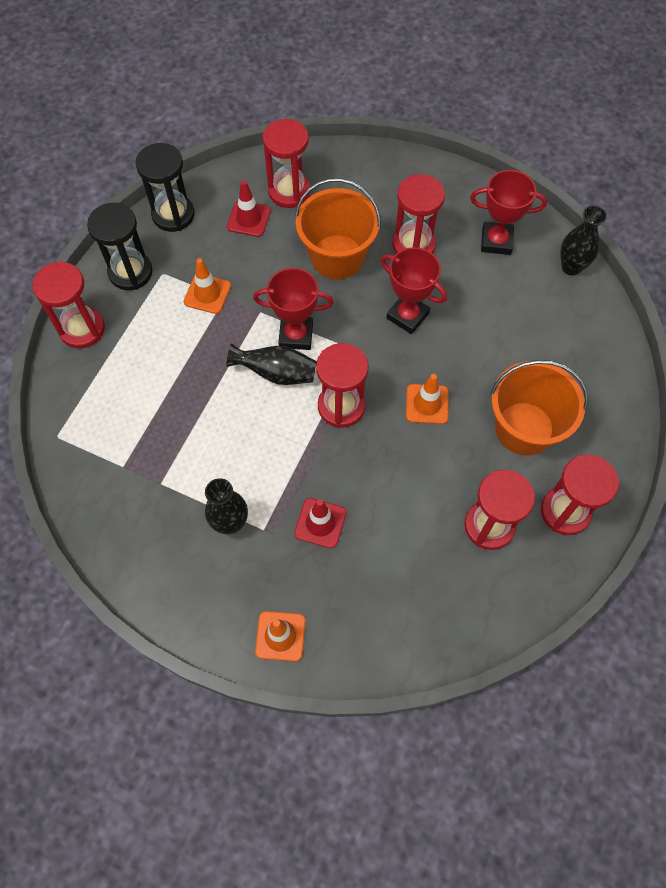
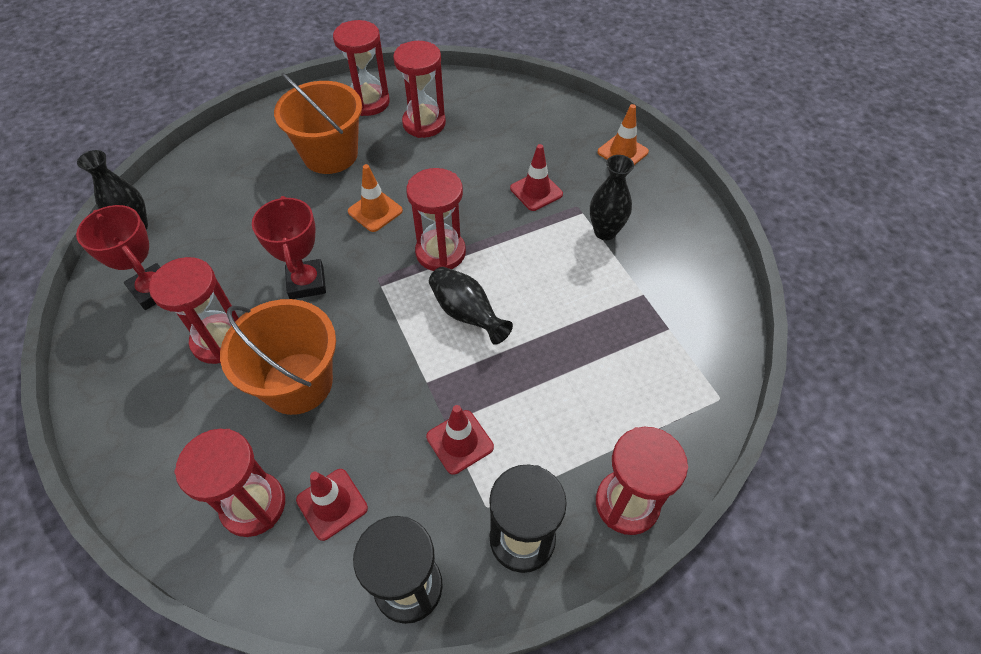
camera: 140 degrees left, 10 degrees down
(207, 294) = (460, 442): orange traffic cone -> red traffic cone
(296, 335) = (417, 335): red trophy -> none

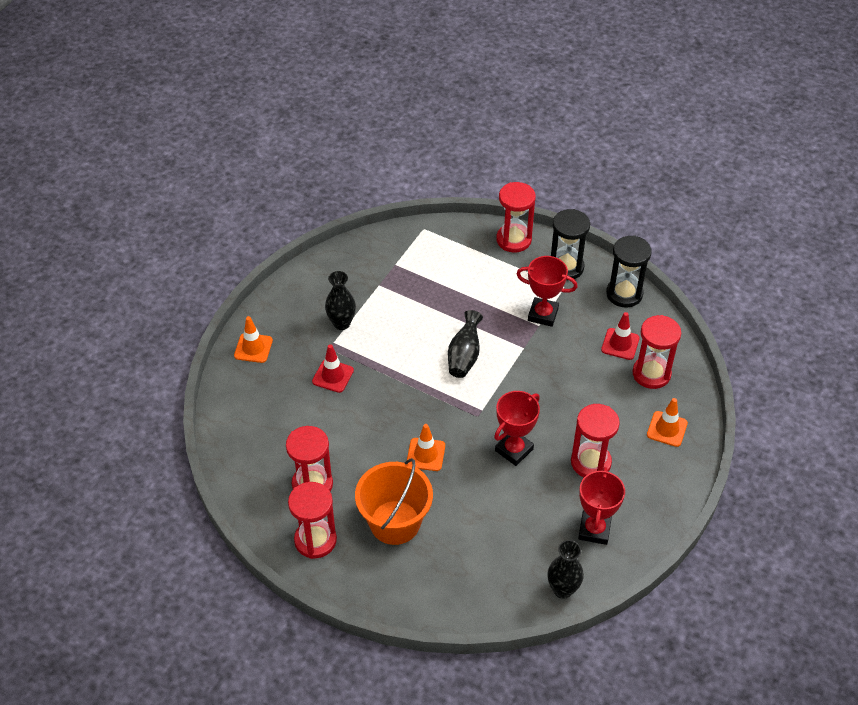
camera: 125 degrees left, 5 degrees down
(169, 455) = (667, 429): none -> orange traffic cone
(297, 383) = (578, 404): orange bucket -> none
(440, 252) = (430, 396): red hourglass -> none
(460, 442) = (543, 314): red traffic cone -> red trophy

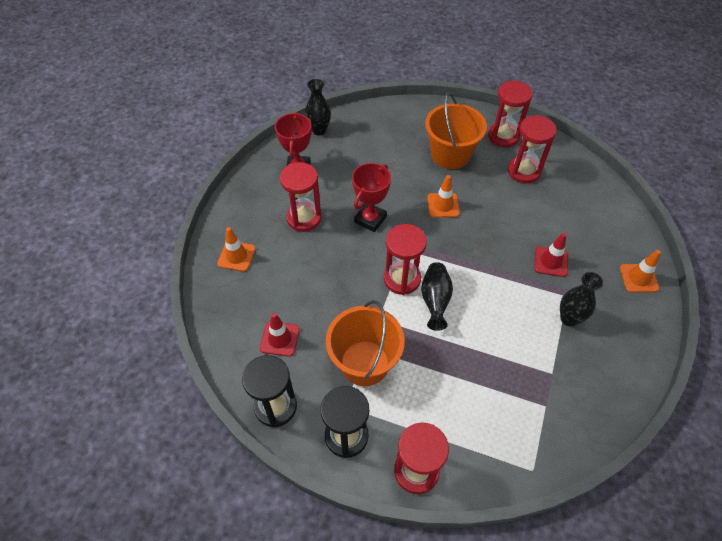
camera: 170 degrees right, 5 degrees up
(543, 314) = (364, 363): red trophy -> orange bucket
(651, 374) = (248, 309): red hourglass -> red hourglass (402, 279)

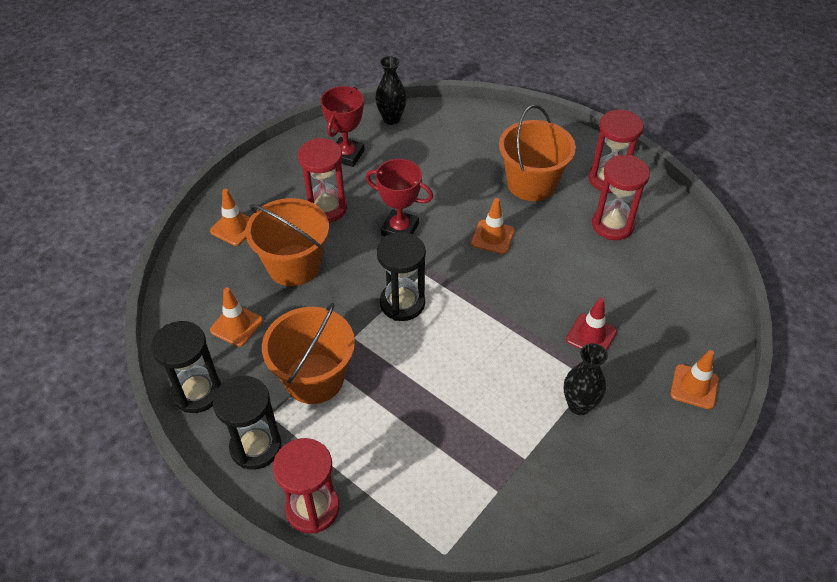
camera: 20 degrees right, 5 degrees down
(280, 339) = (236, 325): red traffic cone -> orange traffic cone
(301, 273) = (294, 265): none -> orange bucket
(370, 219) = (400, 229): red trophy -> red trophy turned 60 degrees clockwise
(402, 279) = (402, 303): red hourglass -> black hourglass
(435, 301) = (428, 337): black vase -> none

